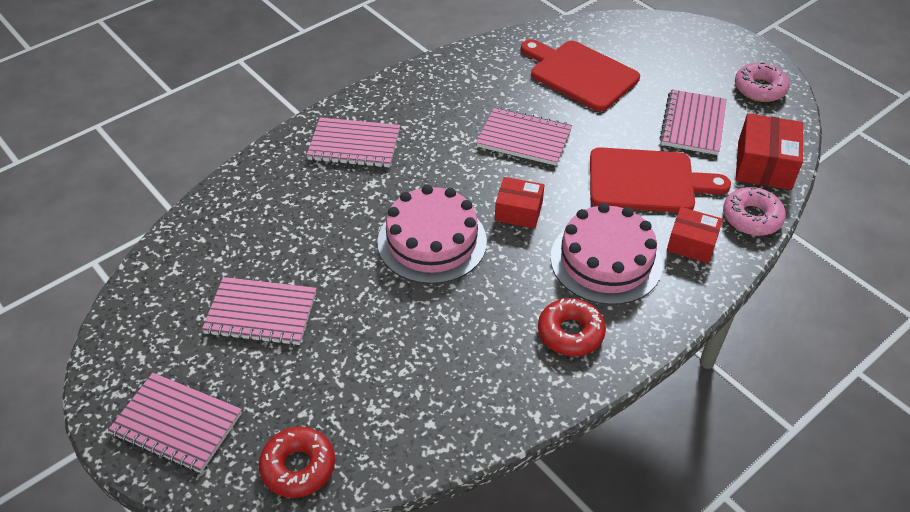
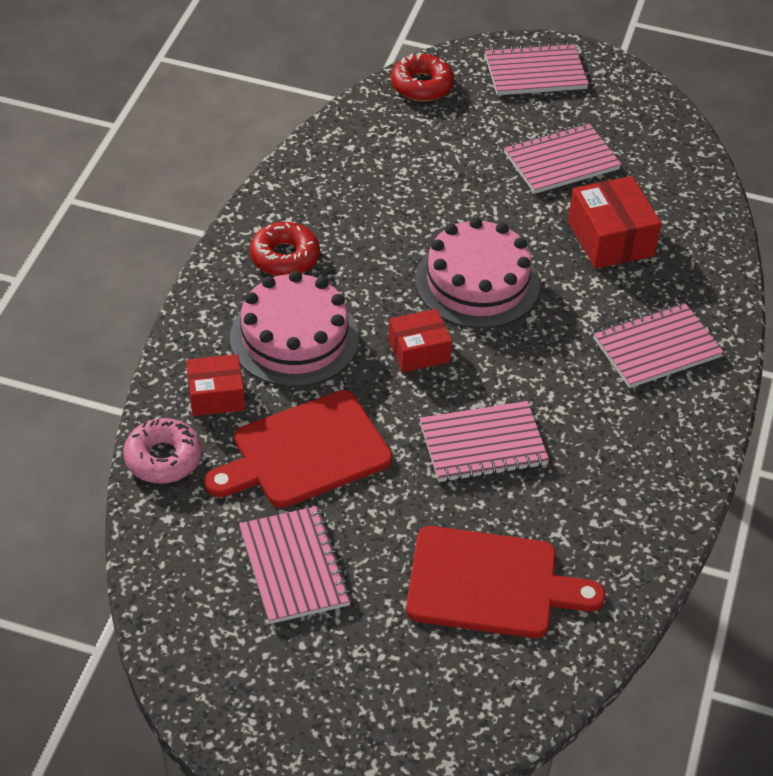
camera: 145 degrees right, 0 degrees up
(759, 88) = (232, 681): pink donut -> none
(764, 165) = (176, 542): red box -> red box (610, 238)

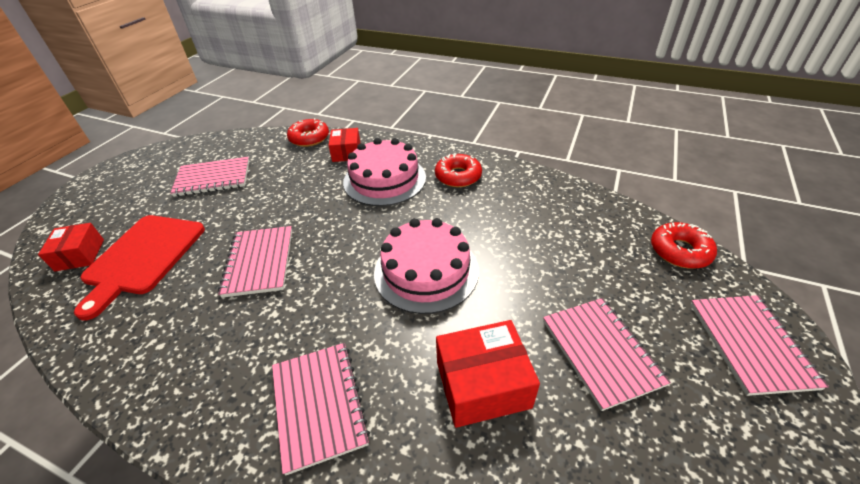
camera: 100 degrees right, 5 degrees down
(163, 458) = (309, 138): pink donut -> red donut
(305, 452) = (291, 183): red cutting board -> none
(419, 351) = (359, 234): red box -> red box (80, 255)

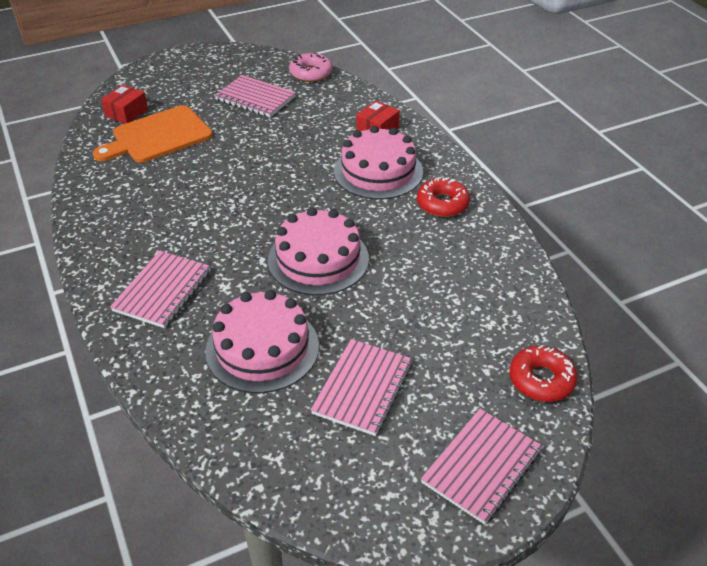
camera: 40 degrees right, 0 degrees up
(143, 257) = (158, 136): red cutting board -> orange cutting board
(242, 139) = (311, 73): none -> pink donut
(259, 262) = (220, 183): pink notebook -> none
(309, 138) = (363, 99): red donut -> none
(482, 384) = (262, 348): red box -> pink cake

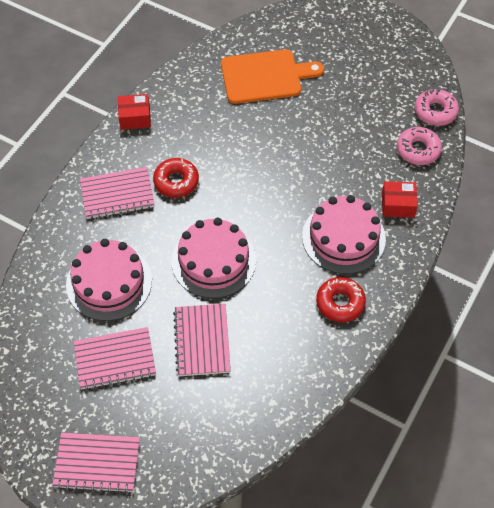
camera: 55 degrees right, 15 degrees up
(126, 113) = (275, 39): red box -> red box (135, 118)
(158, 136) = (265, 76): orange cutting board -> orange cutting board turned 150 degrees clockwise
(255, 98) = (365, 100): pink notebook -> pink notebook (202, 341)
(336, 97) = (418, 150): none -> pink donut
(541, 380) = (197, 464): red donut -> red donut (176, 181)

